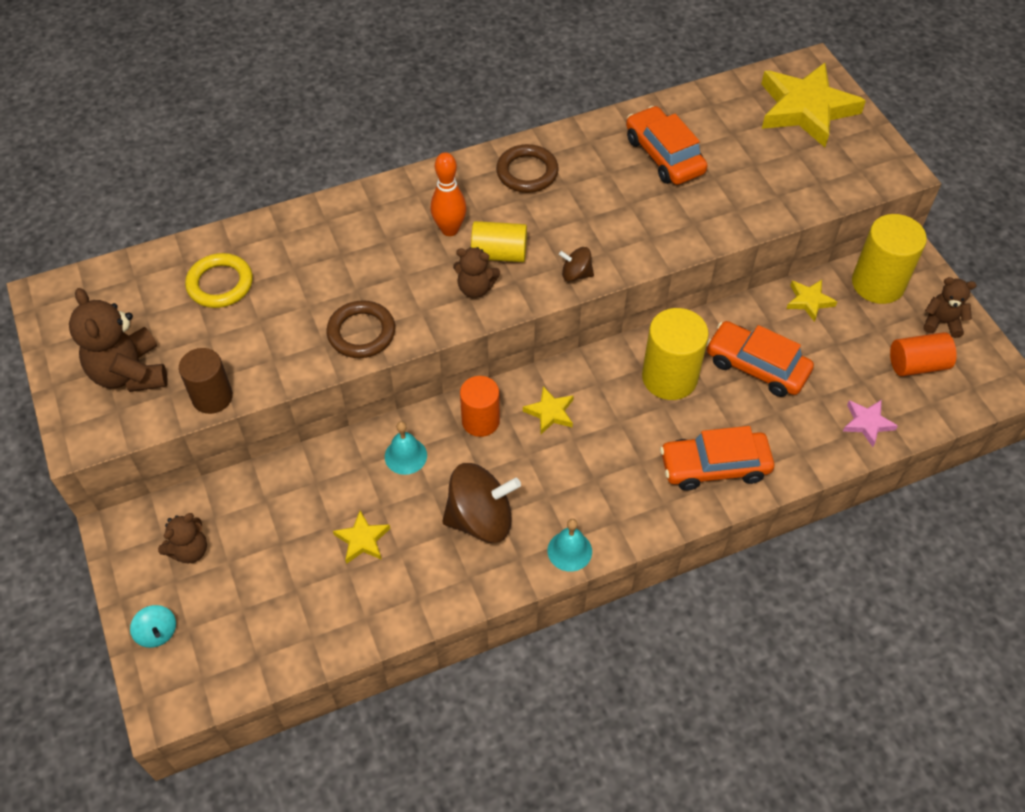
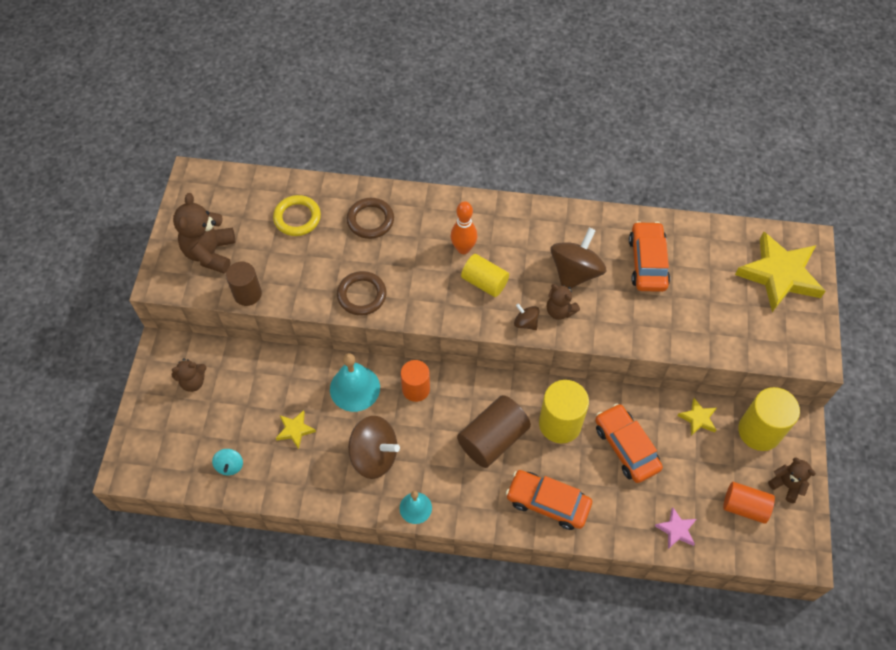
camera: 30 degrees right, 5 degrees up
(157, 633) = (146, 424): turquoise spinning top -> turquoise spinning top (230, 466)
(405, 456) = (355, 388): turquoise bell -> turquoise bell, size x1.64
(475, 288) = (453, 300): brown teddy bear -> brown teddy bear (560, 311)
(527, 172) = (542, 230): brown ring -> brown ring (370, 220)
(550, 412) = (464, 407): yellow star -> none
(593, 199) = (575, 272): none -> brown spinning top
(607, 430) = (493, 439): none -> brown cylinder

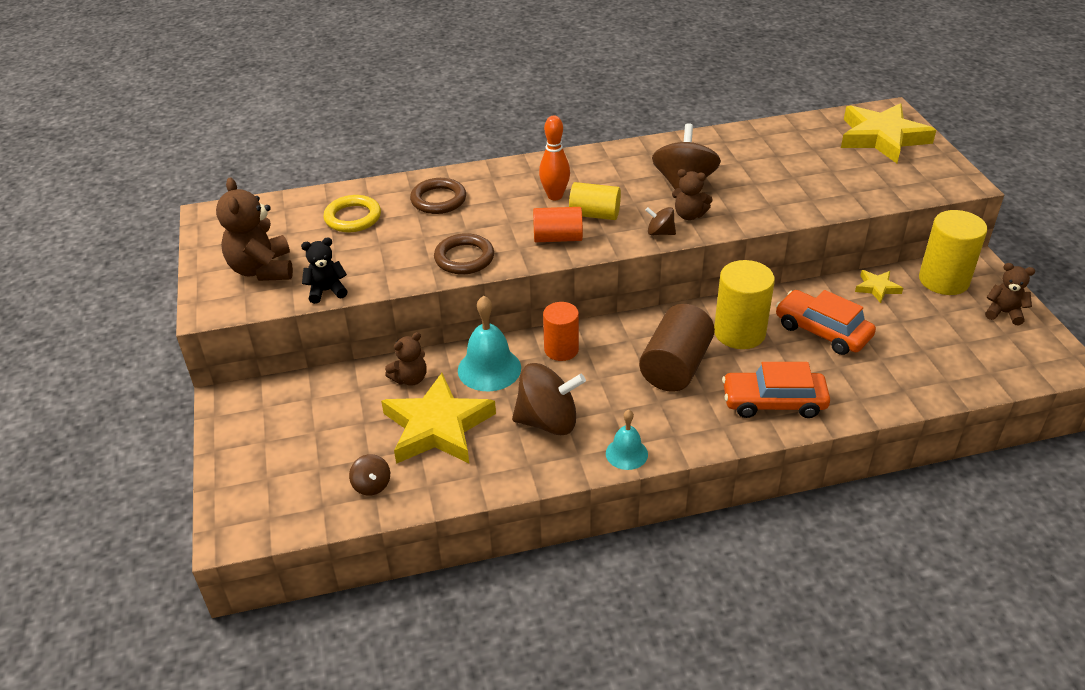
camera: 20 degrees left, 20 degrees down
(193, 382) = (283, 420): brown teddy bear -> brown teddy bear (410, 379)
(230, 466) = (372, 485): turquoise spinning top -> brown spinning top
(247, 294) = (326, 291): brown cylinder -> black teddy bear
(295, 430) = (437, 427): yellow star -> yellow star, size x2.20
(647, 262) = (751, 160): orange car -> none
(676, 530) = (925, 382): pink star -> none
(744, 507) = (978, 342): orange cylinder -> orange cylinder (558, 238)

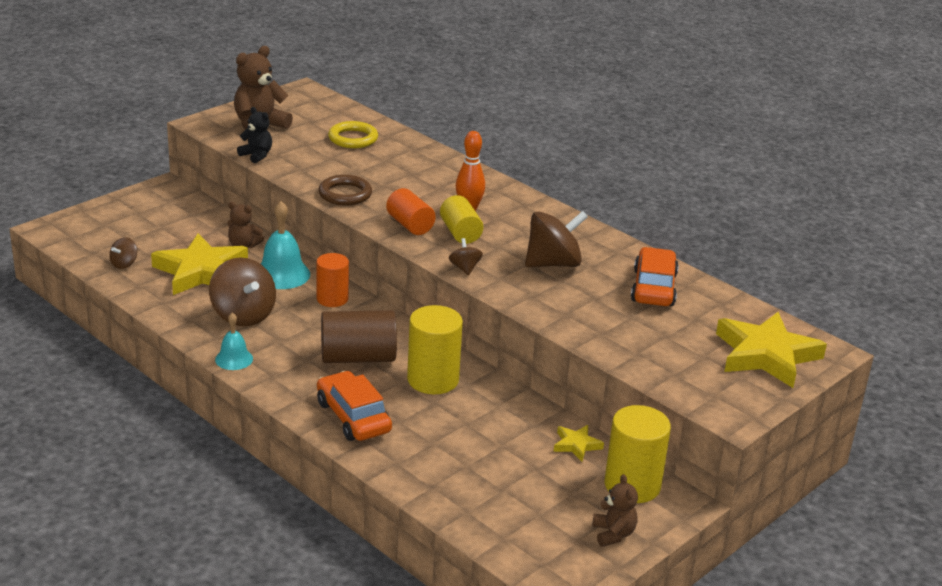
camera: 55 degrees right, 10 degrees down
(438, 200) = (411, 164): brown ring -> none
(689, 215) = (506, 276): brown teddy bear -> none
(822, 331) = (477, 424): orange car -> orange car (653, 288)

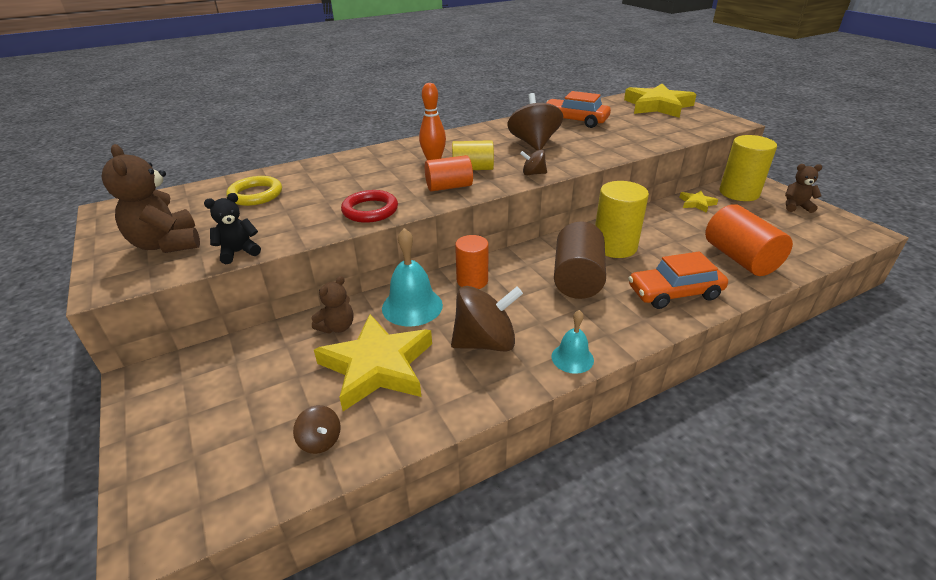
camera: 70 degrees left, 5 degrees up
(345, 194) = (370, 210): brown ring -> red ring
(442, 468) = (740, 258): none -> orange cylinder

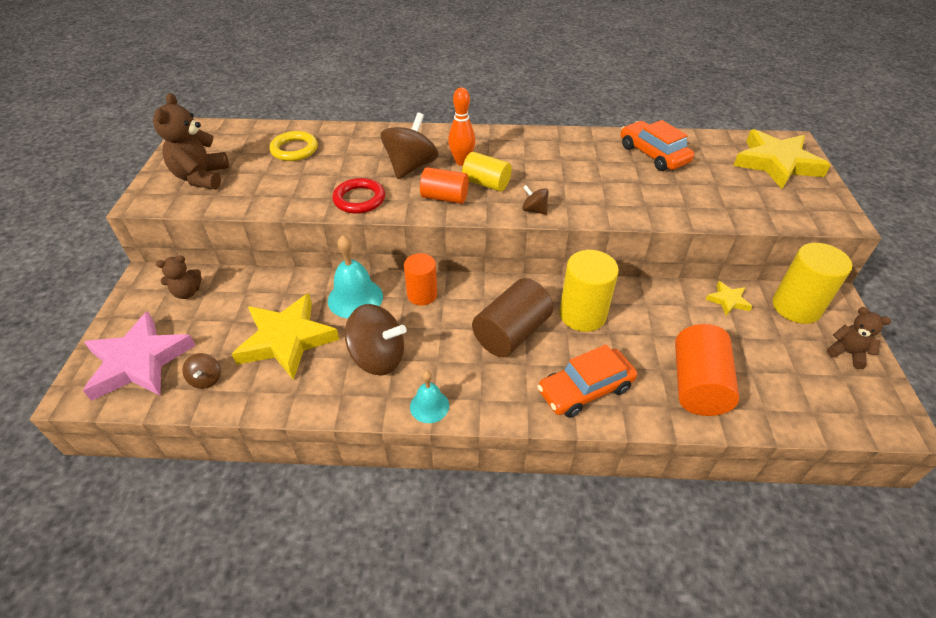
camera: 30 degrees right, 10 degrees up
(213, 464) = (139, 362): none -> pink star
(238, 252) = (237, 204): black teddy bear -> none
(337, 327) = (289, 292): brown teddy bear -> brown teddy bear (187, 292)
(534, 143) = (576, 172): brown spinning top -> brown spinning top (411, 167)
(674, 293) = (585, 389): orange car -> orange car turned 45 degrees counterclockwise

